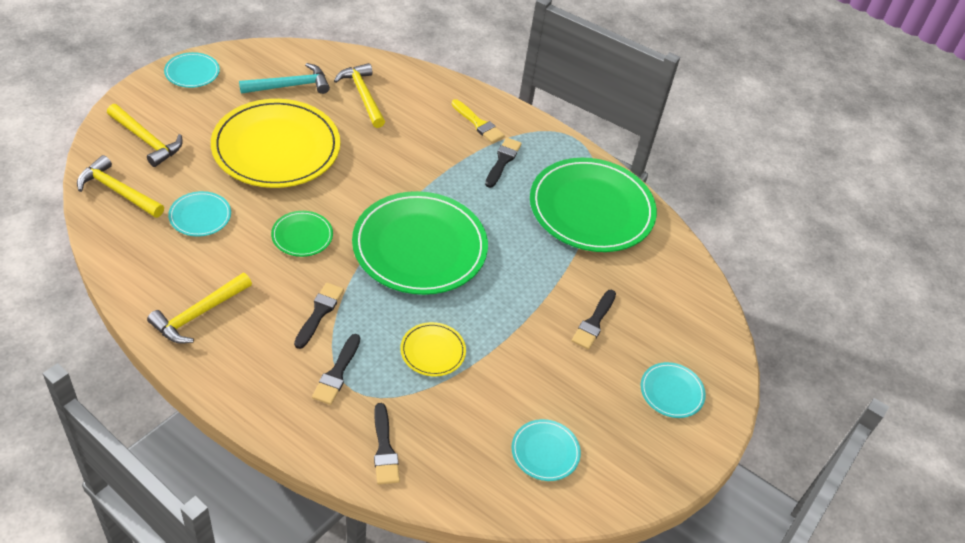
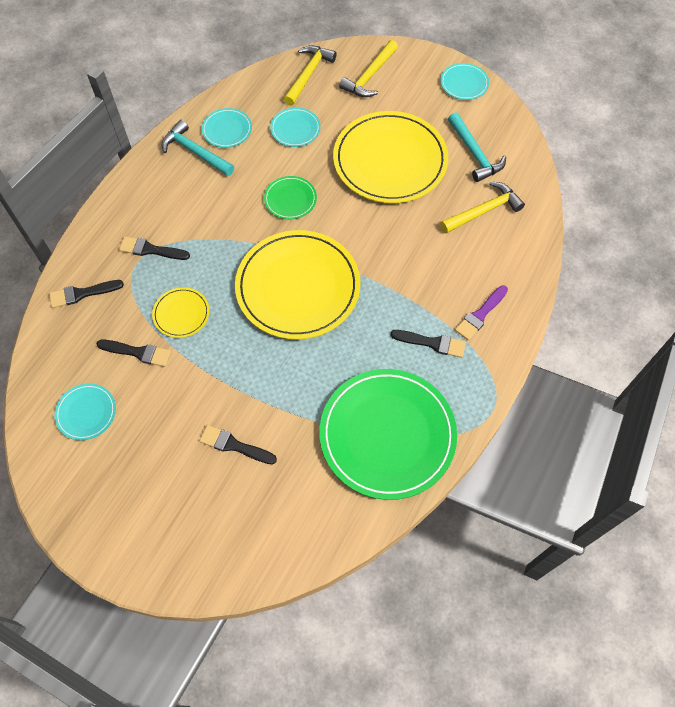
camera: 90 degrees right, 15 degrees up
(198, 314) = (195, 152): yellow hammer -> turquoise hammer
(319, 312) = (209, 227): black brush -> black brush (138, 352)
(419, 246) = (298, 287): green plate -> yellow plate
(478, 124) = (480, 315): yellow brush -> purple brush
(672, 392) = (160, 523): turquoise plate -> turquoise plate (227, 130)

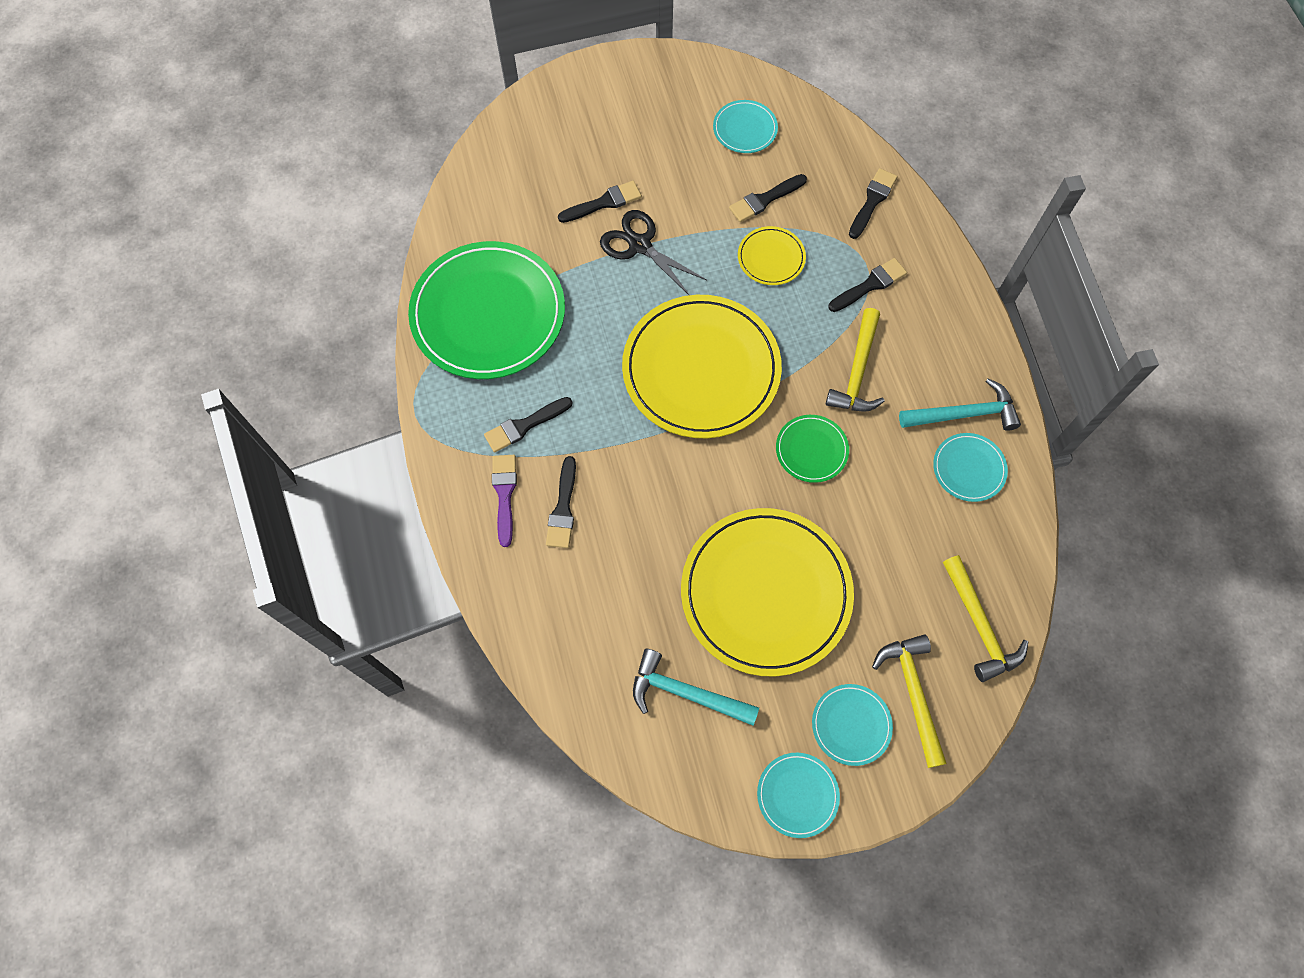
camera: 135 degrees right, 5 degrees up
(246, 393) = (640, 245): none -> black scissors
(295, 129) = (905, 537): turquoise plate -> turquoise plate (851, 725)
(453, 280) = (563, 508): none -> black brush
(484, 210) = (606, 622): yellow hammer -> yellow hammer (857, 371)

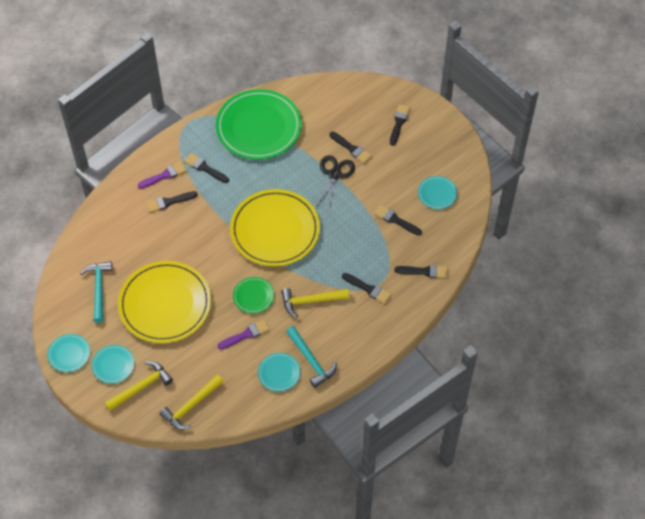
camera: 65 degrees right, 10 degrees down
(591, 123) = (399, 123): none -> black brush
(771, 258) = (360, 236): yellow plate -> none
(878, 489) = (246, 334): none -> purple brush

